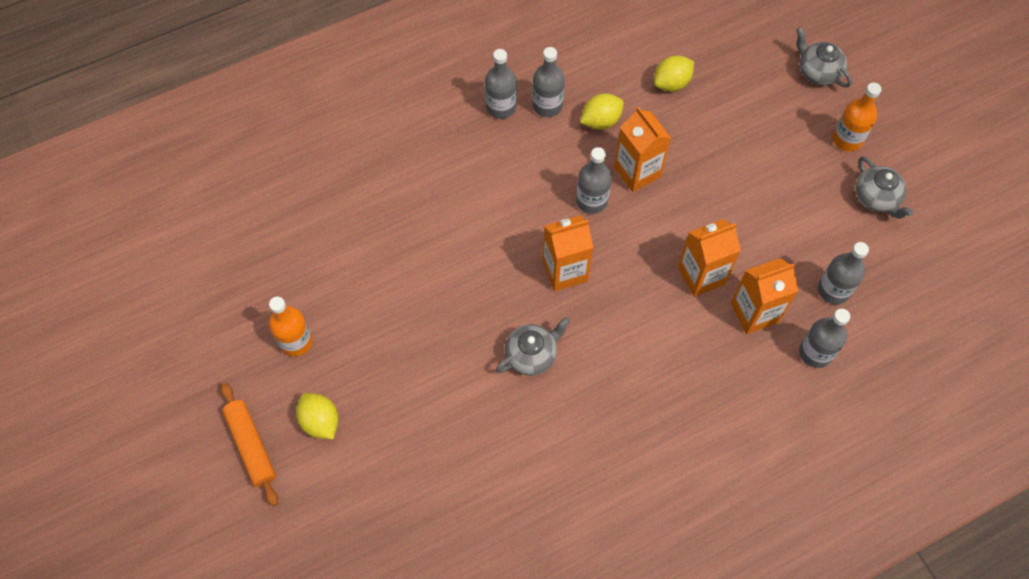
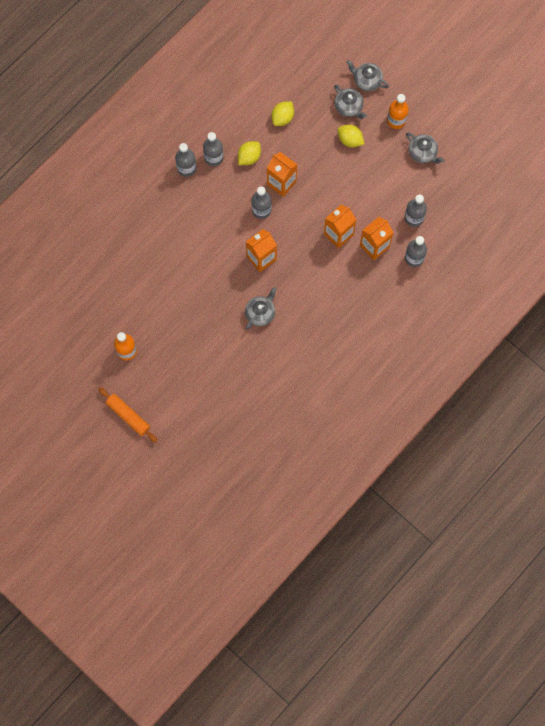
camera: 20 degrees left, 10 degrees up
(320, 421) = (160, 390): yellow lemon -> yellow lemon (350, 140)
(778, 99) = (349, 107): none -> grey teapot

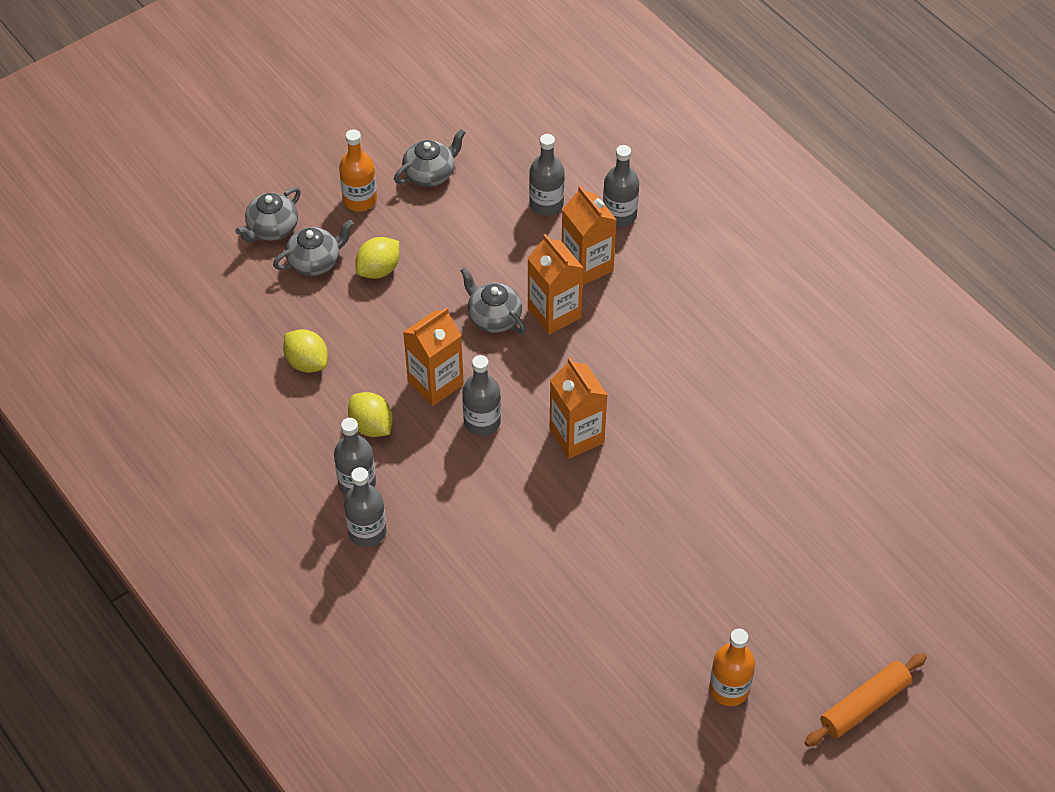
camera: 80 degrees left, 20 degrees down
(260, 313) = (684, 452): grey teapot -> grey teapot (493, 317)

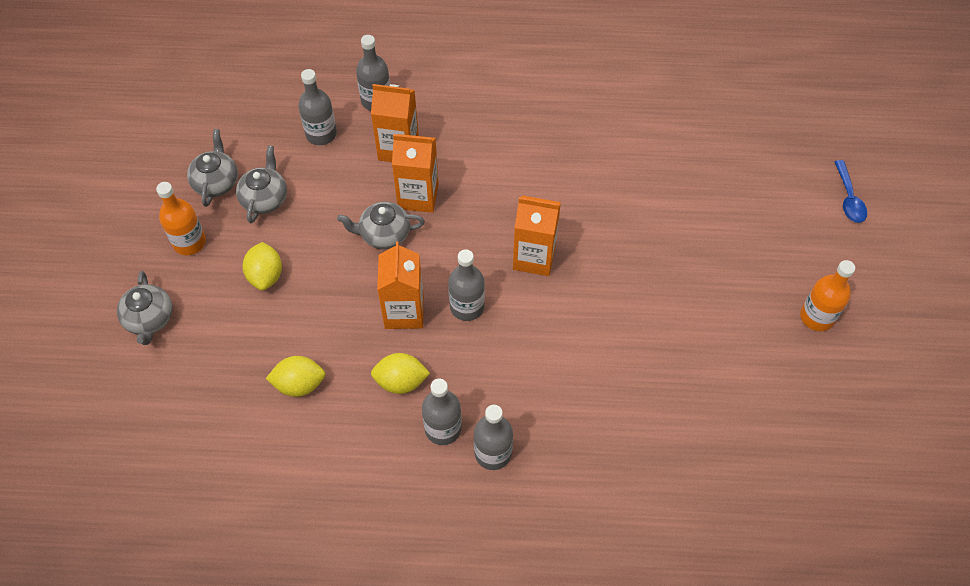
camera: 50 degrees left, 5 degrees up
(315, 261) = (212, 312): grey teapot -> grey teapot (265, 198)
(864, 705) = (887, 250): orange rolling pin -> none
(893, 638) = (849, 198): none -> blue spoon

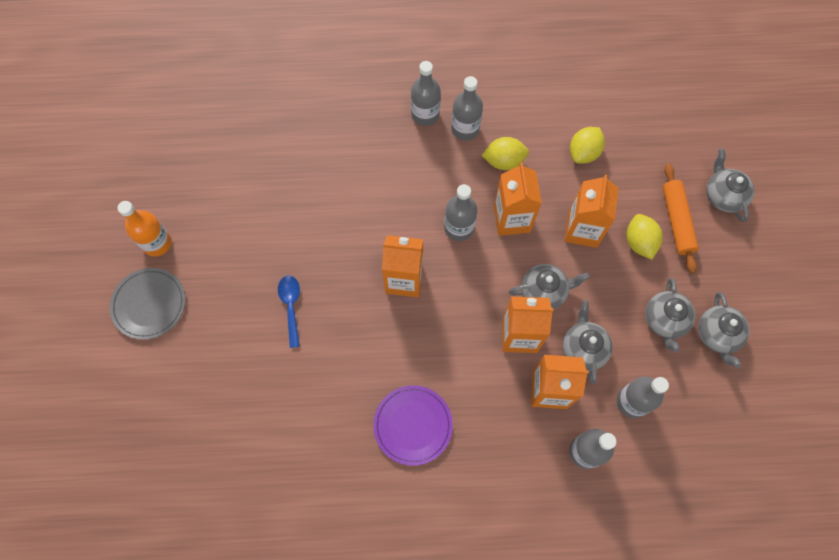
camera: 175 degrees right, 10 degrees up
(189, 242) = (718, 269): orange bottle -> none
(215, 295) = (676, 221): none -> orange rolling pin
(299, 384) = (583, 153): yellow lemon -> yellow lemon turned 45 degrees counterclockwise
(326, 294) = (582, 230): none -> orange carton
(355, 180) = (583, 348): none -> grey teapot
(534, 131) = (413, 425): none -> purple plate
(811, 253) = (149, 304): none -> grey plate
(849, 198) = (100, 368): blue spoon -> blue spoon (291, 306)

